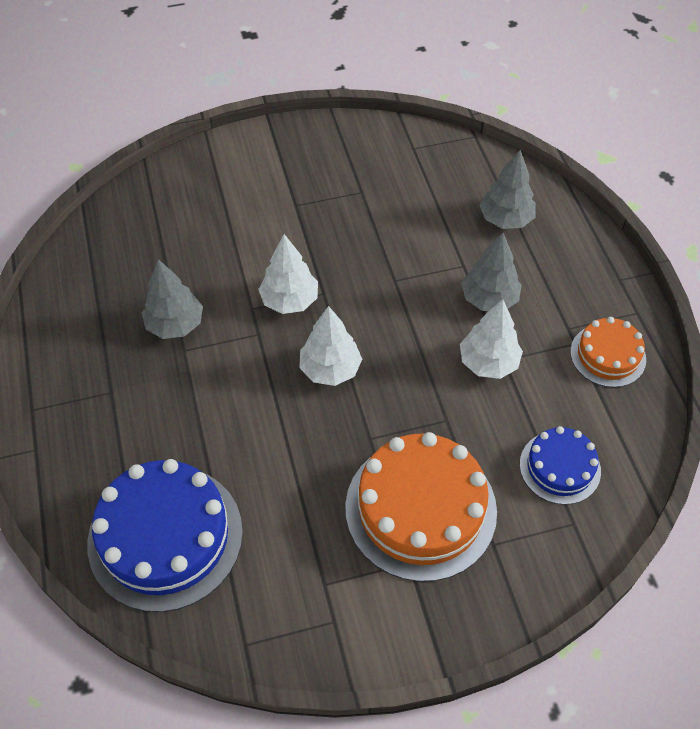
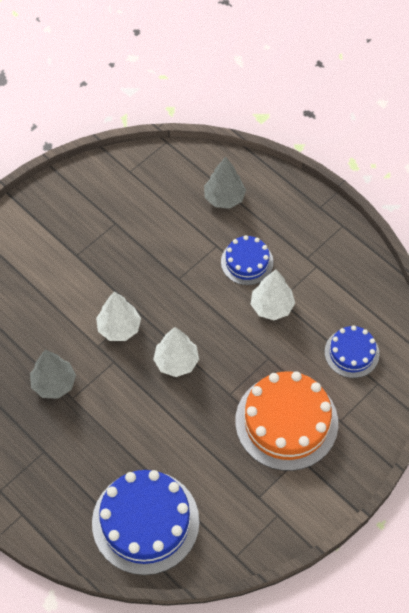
camera: 30 degrees left, 5 degrees up
(489, 299) = (247, 262): grey tree -> blue cake
(608, 355) = (340, 264): orange cake -> none

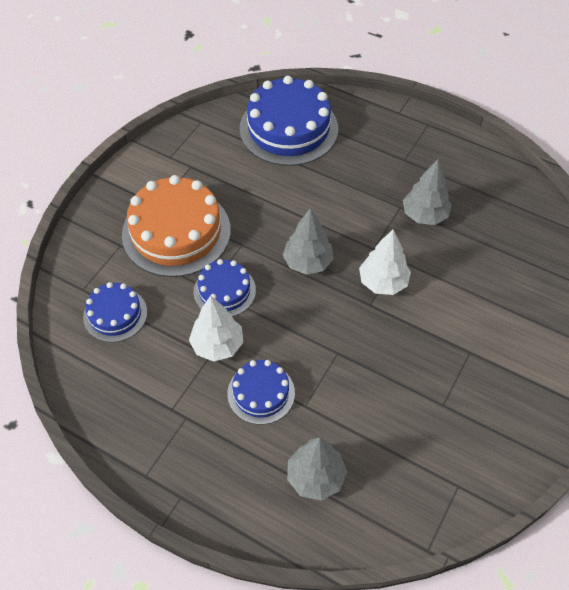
camera: 165 degrees right, 5 degrees down
(176, 362) = (307, 262): white tree -> grey tree
(255, 352) = (224, 291): none -> blue cake

